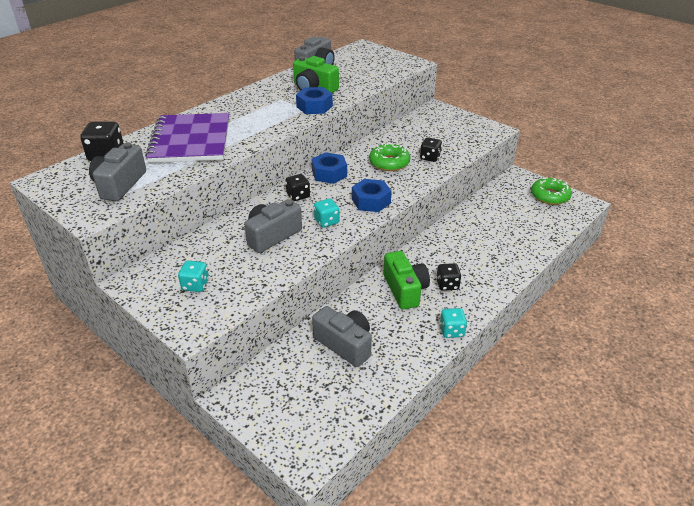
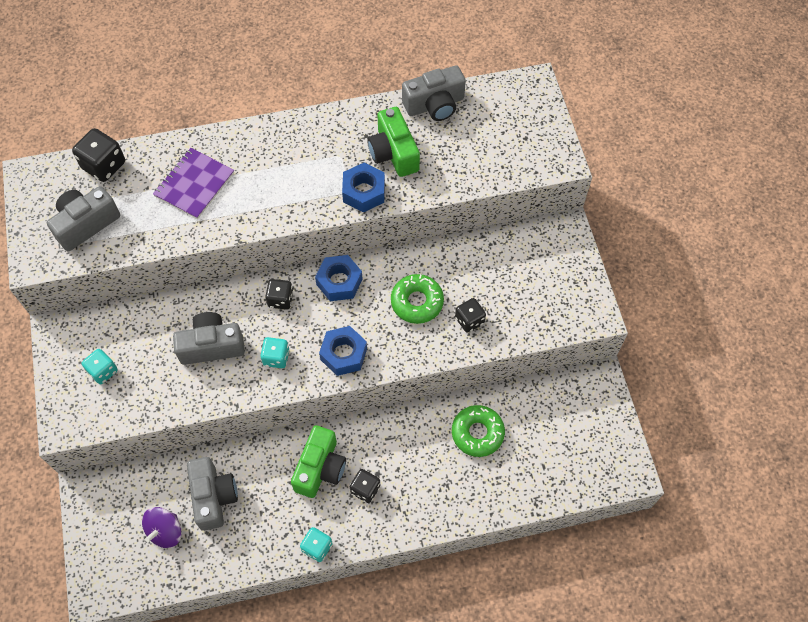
camera: 35 degrees right, 25 degrees up
(190, 140) = (194, 184): purple notebook -> purple notebook, size x0.63
(328, 385) = (165, 531): none -> purple spinning top
(550, 196) = (602, 436): green donut -> green donut (477, 433)

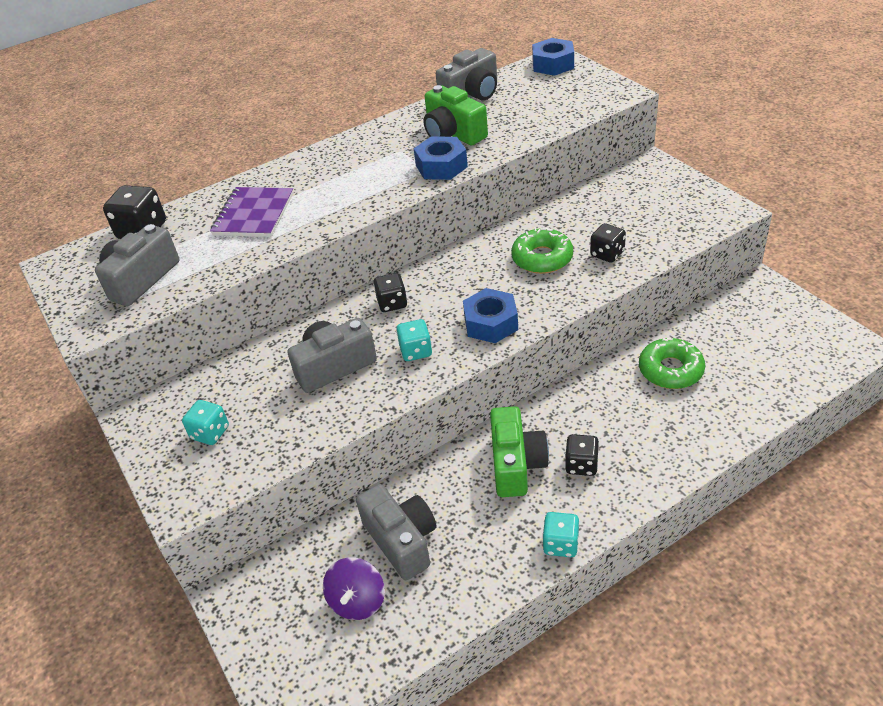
camera: 15 degrees left, 20 degrees down
(339, 282) = (448, 269): blue nut -> blue nut (553, 64)

